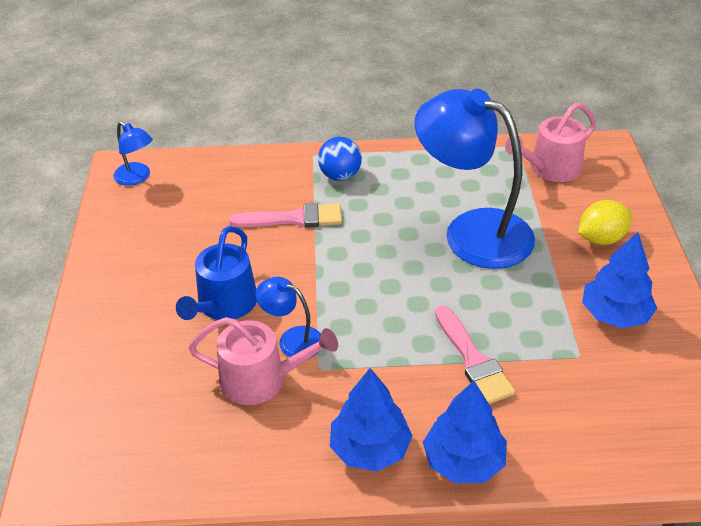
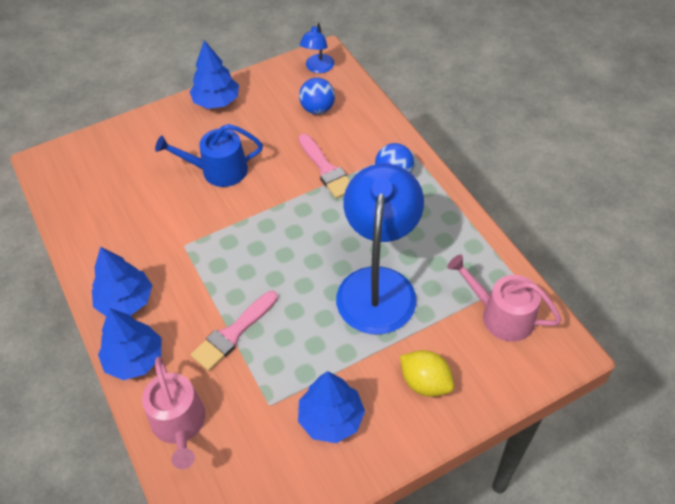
camera: 65 degrees right, 10 degrees up
(108, 274) = (216, 101): none -> blue tree
(200, 197) = (317, 109): none -> blue ball
(261, 379) = (161, 219): pink watering can -> pink watering can (179, 424)
(292, 339) = (203, 220): blue lamp -> none

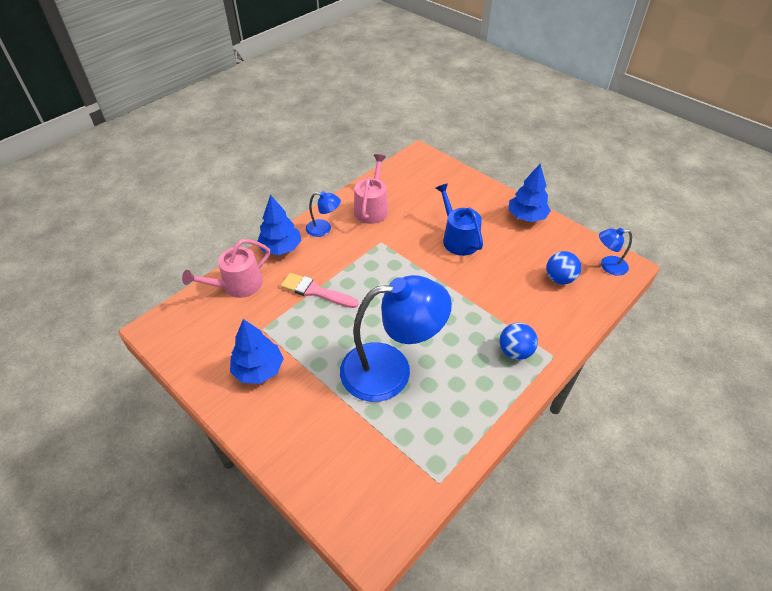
camera: 70 degrees right, 5 degrees down
(125, 301) = (324, 229): blue tree -> blue lamp
(326, 169) = (495, 303): pink brush -> none
(425, 383) = (305, 427): yellow lemon -> none
(501, 315) = (393, 475): pink watering can -> pink watering can (372, 208)

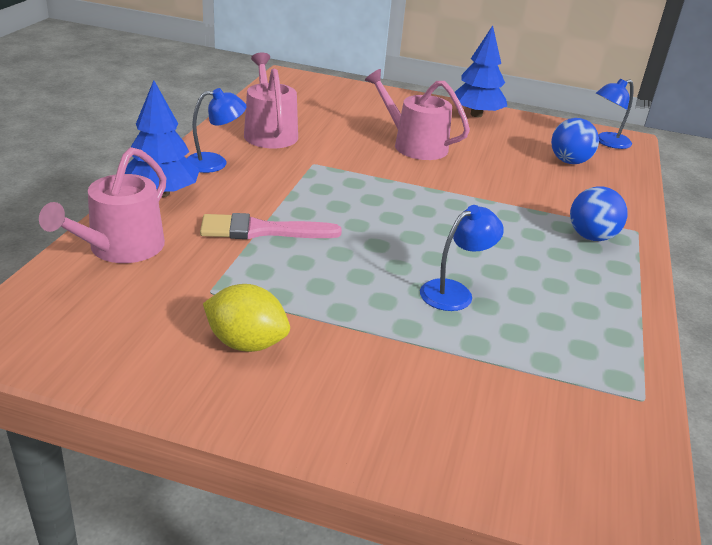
camera: 30 degrees left, 15 degrees down
(258, 369) = (246, 343): blue tree -> yellow lemon
(390, 369) = (454, 292): blue lamp -> blue lamp, size x0.45
(458, 239) = (414, 145): blue watering can -> pink watering can

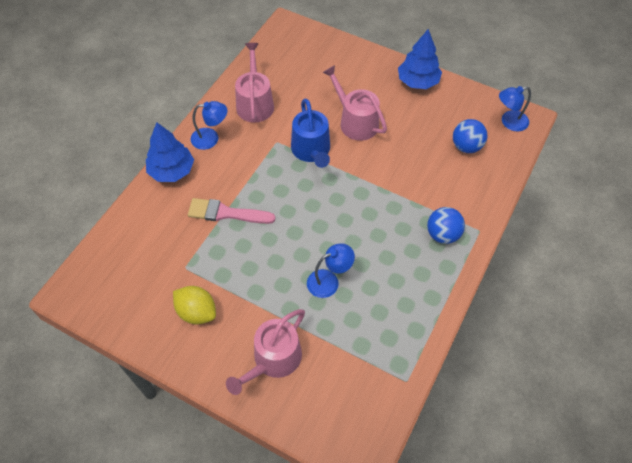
camera: 15 degrees right, 25 degrees up
(120, 248) = (140, 224): pink watering can -> pink watering can (273, 360)
(367, 170) = (311, 150): none -> blue watering can

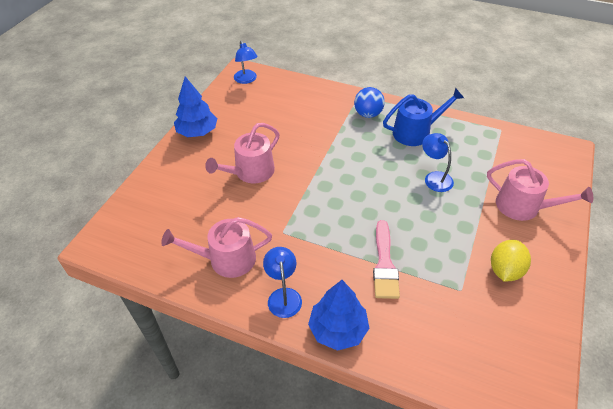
camera: 95 degrees left, 10 degrees down
(311, 150) = (291, 202): blue watering can -> blue watering can (416, 132)
(466, 146) = (275, 102): blue ball -> none

